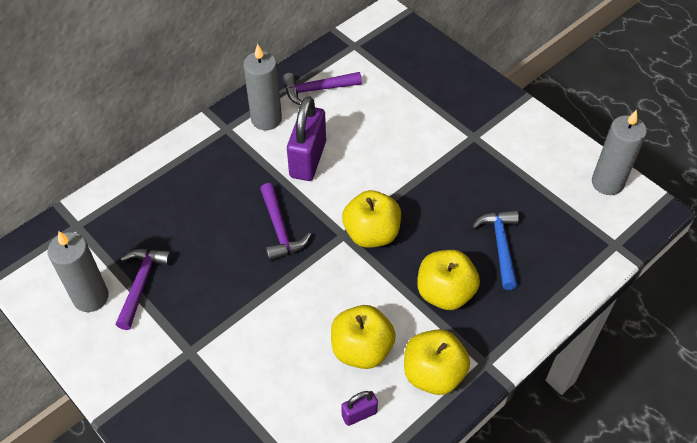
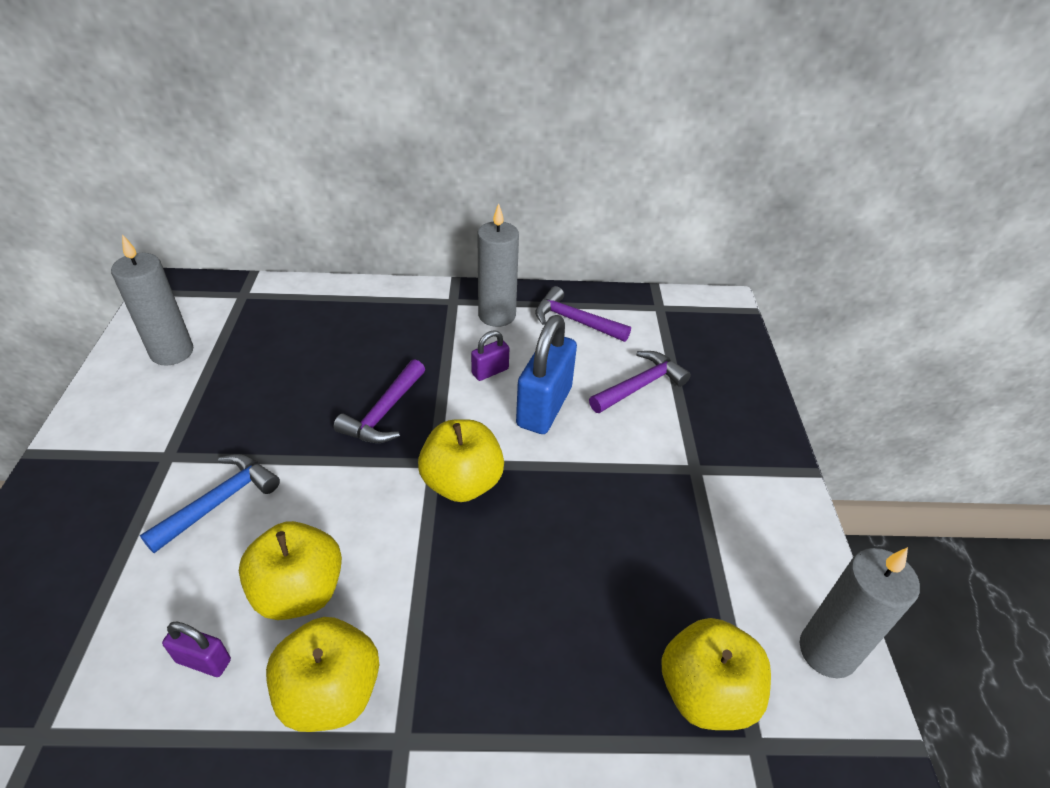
camera: 40 degrees right, 10 degrees down
(141, 284) = (218, 371): purple hammer -> purple hammer (640, 386)
(308, 159) = (490, 371): purple padlock -> purple padlock, size x0.49
(363, 158) = (544, 407): none -> blue padlock
(445, 293) = (460, 610): yellow apple -> yellow apple (706, 693)
(500, 246) = (589, 612): blue hammer -> blue hammer (219, 502)

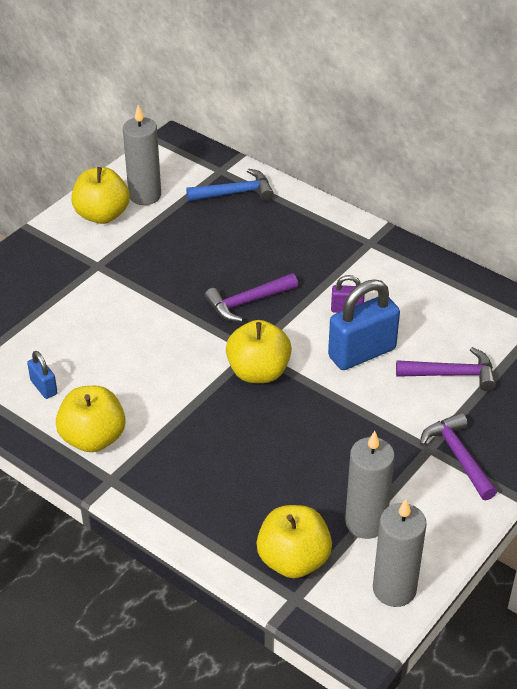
camera: 40 degrees right, 0 degrees up
(203, 661) = (44, 387): purple padlock -> blue padlock
(219, 502) = (107, 308): blue hammer -> blue hammer (235, 193)
(299, 592) = (114, 381): yellow apple -> yellow apple (102, 215)
(497, 315) = (393, 269): grey candle -> grey candle (366, 522)
(575, 321) = (453, 302): purple hammer -> purple hammer (458, 456)

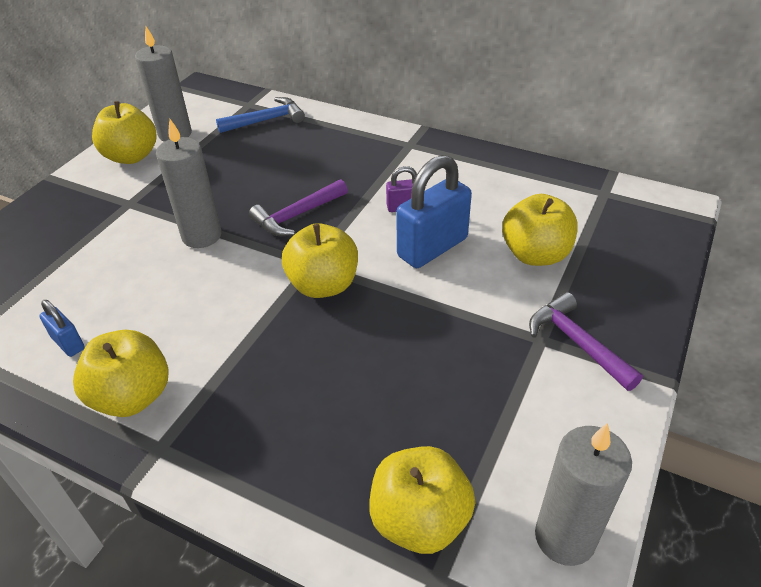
camera: 10 degrees left, 0 degrees up
(366, 522) = (497, 447): grey candle -> grey candle (201, 236)
(452, 374) = (535, 254): purple hammer -> yellow apple

